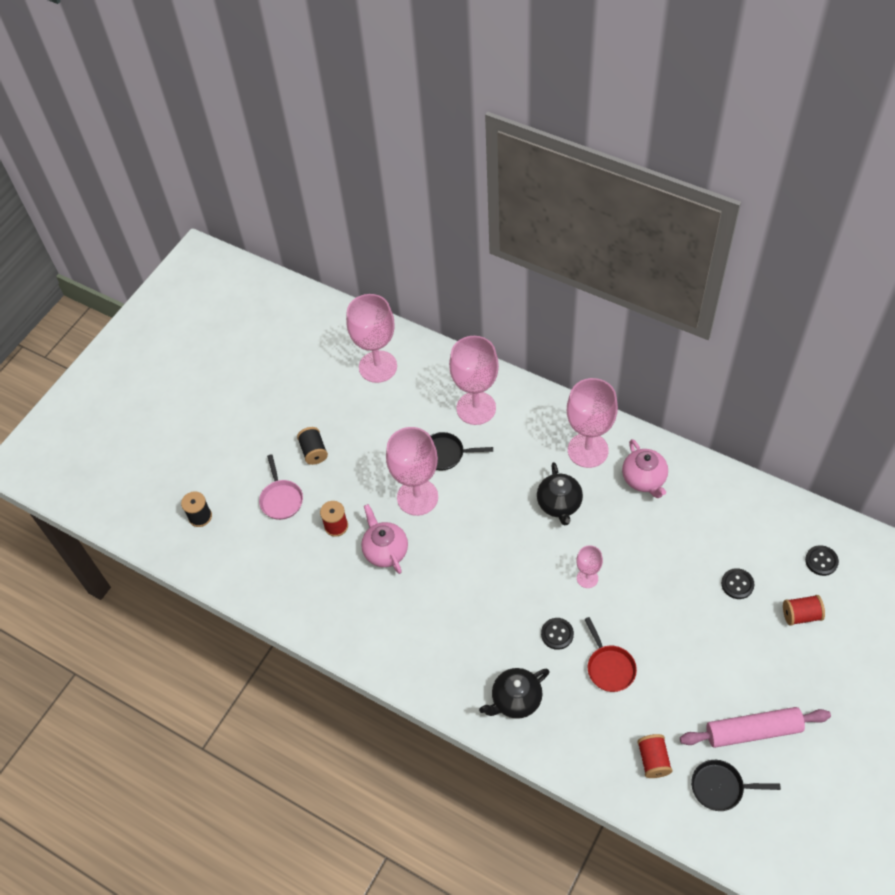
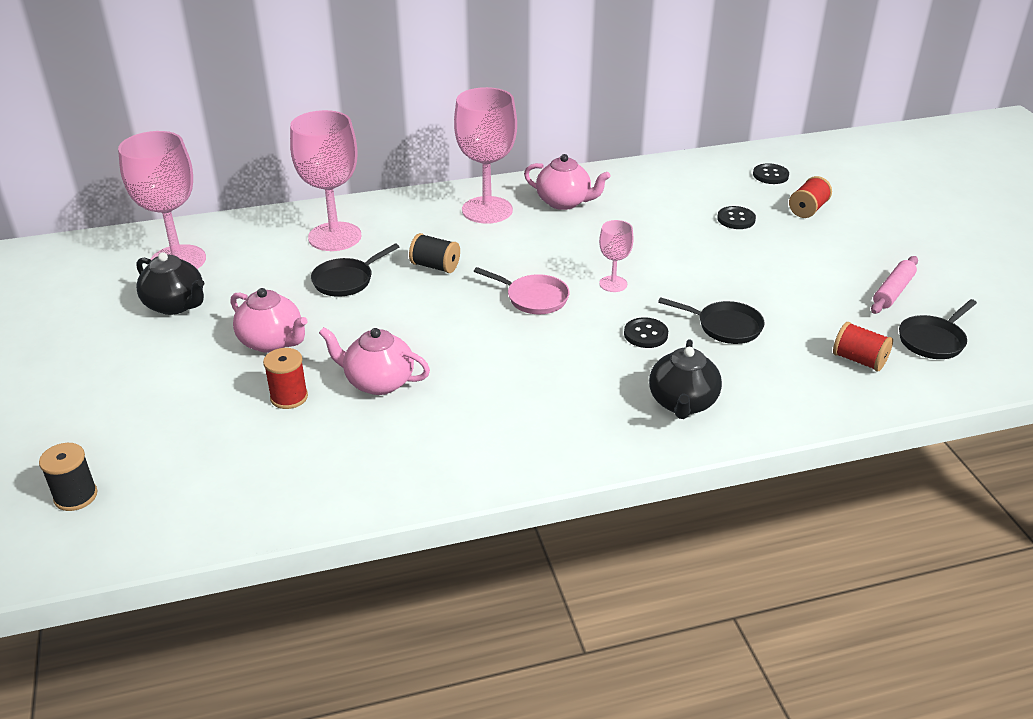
camera: 50 degrees left, 20 degrees down
(281, 499) = (183, 416): pink pan -> pink pan (533, 298)
(314, 451) = (178, 357): black spool -> black spool (435, 266)
(364, 476) = (272, 342): none -> pink teapot
(417, 497) = (358, 324): pink goblet -> none
(559, 504) = (513, 254): black teapot -> black teapot (176, 305)
(609, 667) = (725, 326): red pan -> black pan
(753, 731) = (893, 291): pink rolling pin -> pink rolling pin, size x0.64

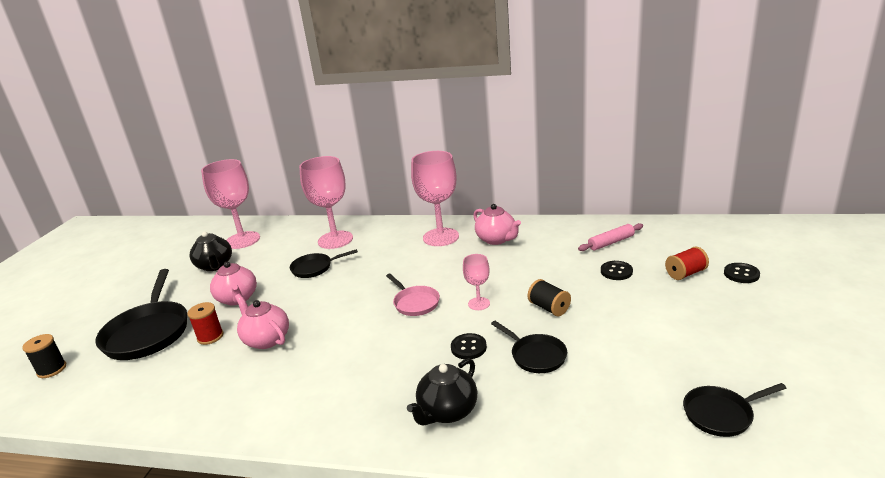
camera: 30 degrees right, 10 degrees down
(180, 414) = (148, 332): none -> black pan
(435, 266) = (374, 269): black spool -> black spool (549, 308)
(770, 175) = (673, 242): black button -> black button (741, 274)
(859, 360) = (631, 414): red spool -> none
(893, 291) = (713, 358): pink rolling pin -> pink rolling pin (611, 242)

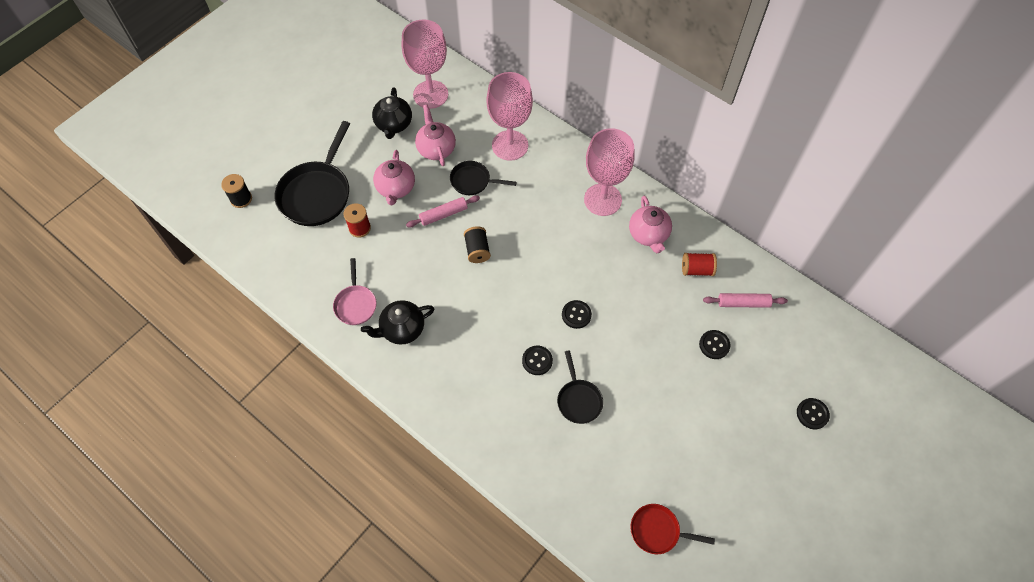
camera: 25 degrees right, 35 degrees up
(266, 339) = (398, 258): pink teapot -> pink teapot (436, 149)
(298, 296) = (443, 214): none -> pink rolling pin
(415, 303) = (528, 282): pink pan -> pink pan (355, 304)
(447, 411) = (485, 414): black teapot -> black teapot (402, 329)
(479, 303) = (576, 315): pink goblet -> black button
(549, 308) = (626, 355): black spool -> black spool (477, 250)
(685, 273) = (768, 384): red spool -> red spool (696, 269)
(721, 414) = (658, 531): black pan -> red pan

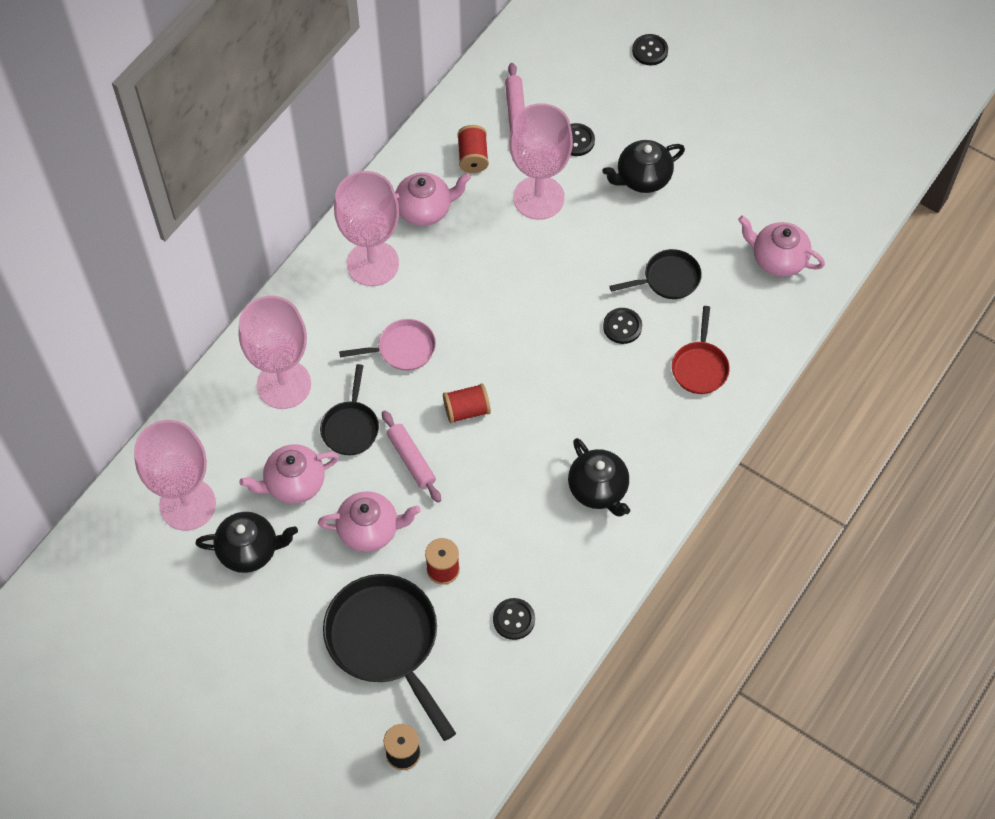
camera: 95 degrees left, 0 degrees up
(317, 193) = (386, 641): black pan -> black pan turned 135 degrees counterclockwise
(355, 304) = (567, 554): pink pan -> pink pan (402, 349)
(477, 250) = (467, 410): black spool -> red spool
(576, 315) = (552, 287): black button -> black button (514, 619)
(593, 492) = (777, 259): none -> pink teapot
(658, 312) = (538, 198): none -> pink goblet
(658, 531) = (809, 196): red pan -> red pan (700, 367)
(677, 392) = (642, 178): none -> black teapot

